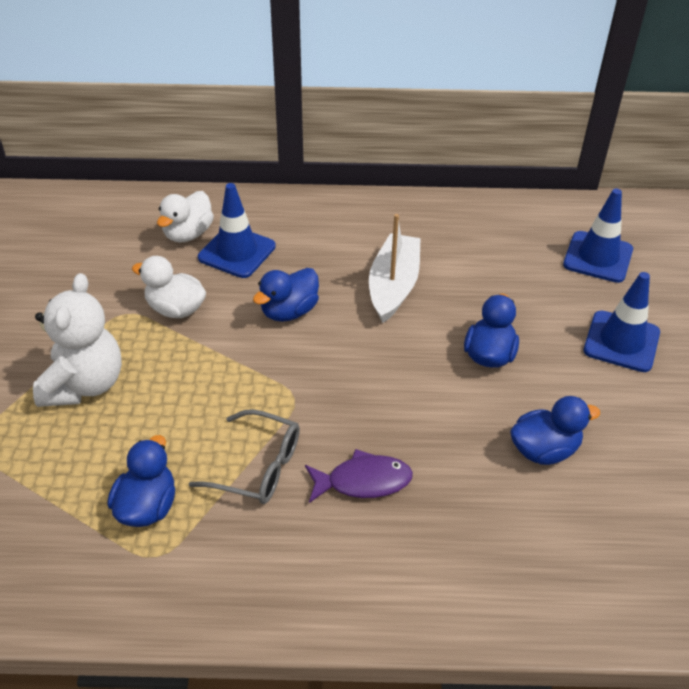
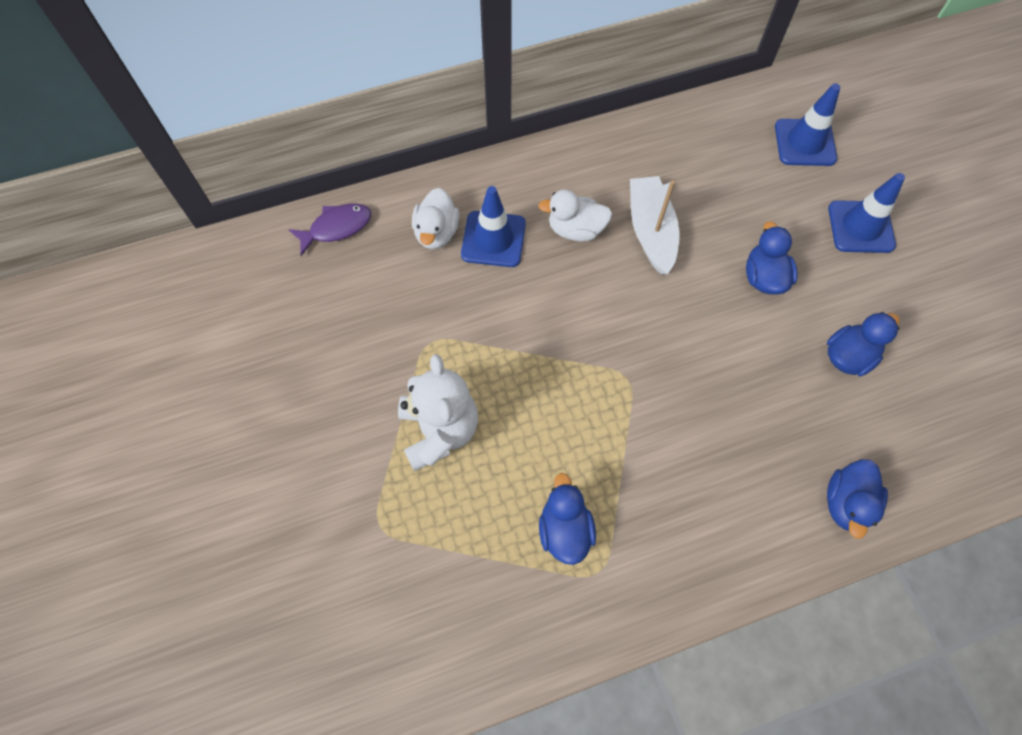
camera: 20 degrees left, 20 degrees up
(176, 309) = (474, 321): white duck -> white duck (575, 230)
(258, 467) = (634, 457): grey glasses -> none
(289, 311) = (575, 289): blue duck -> blue duck (846, 503)
(363, 481) = (724, 439): purple fish -> purple fish (336, 228)

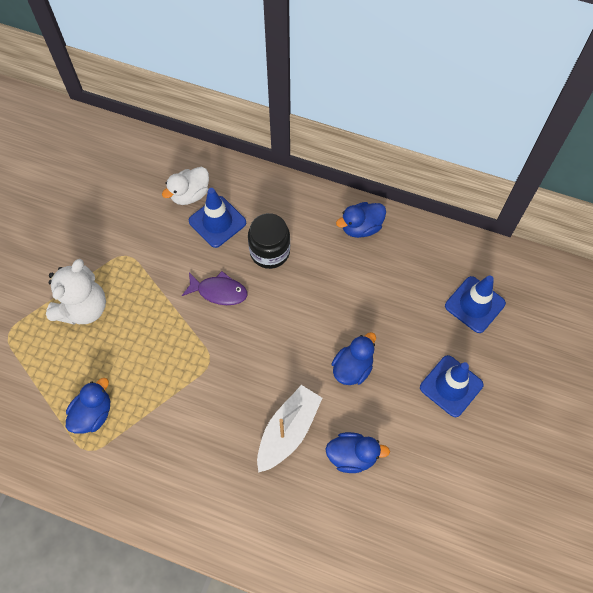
camera: 40 degrees right, 0 degrees up
(336, 228) = (140, 151): purple fish -> purple fish (219, 291)
(575, 230) = (270, 251): white duck -> black jar
(650, 231) = (313, 286): white boat -> white boat (288, 431)
(846, 503) = (257, 534): blue duck -> blue duck (361, 227)

